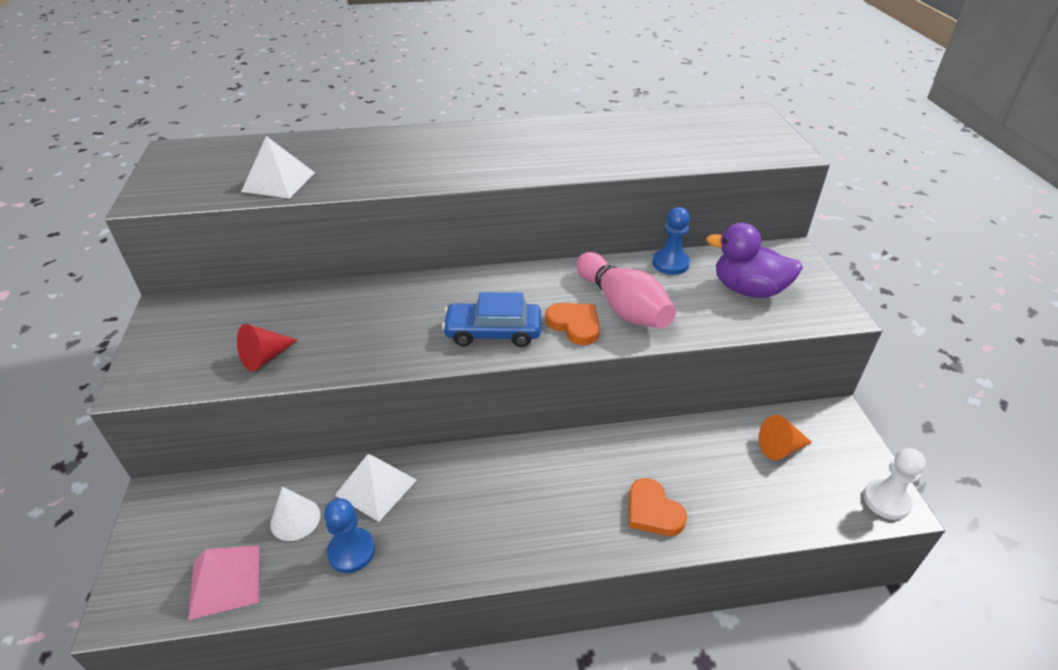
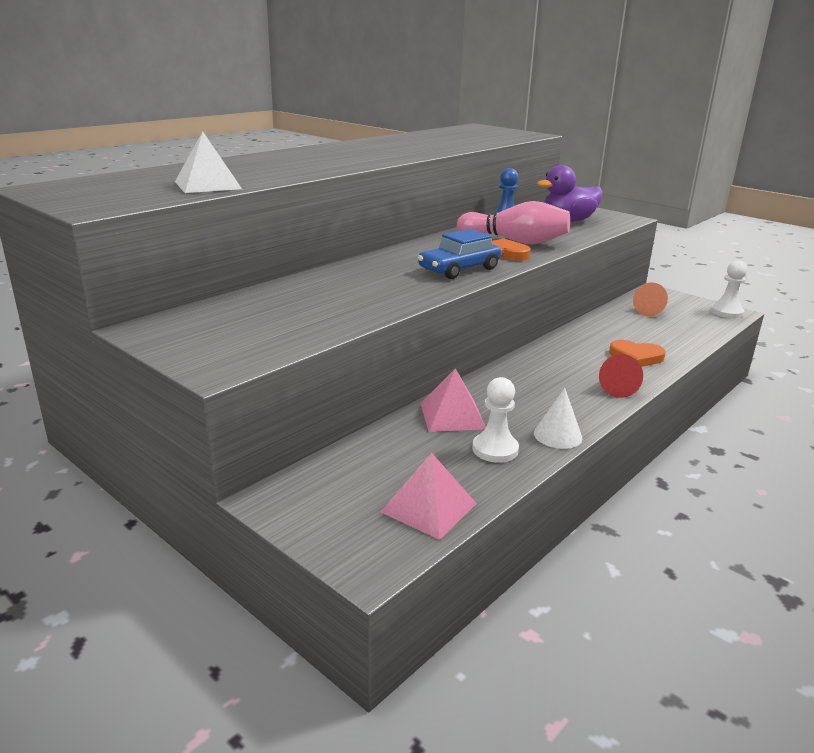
camera: 40 degrees left, 15 degrees down
(265, 357) = (311, 323): red cone -> red cone (616, 388)
(295, 519) = (422, 455): white cone -> white cone (557, 435)
(351, 551) = (495, 449): blue pawn -> white pawn
(376, 487) = (452, 415): white pyramid -> pink pyramid

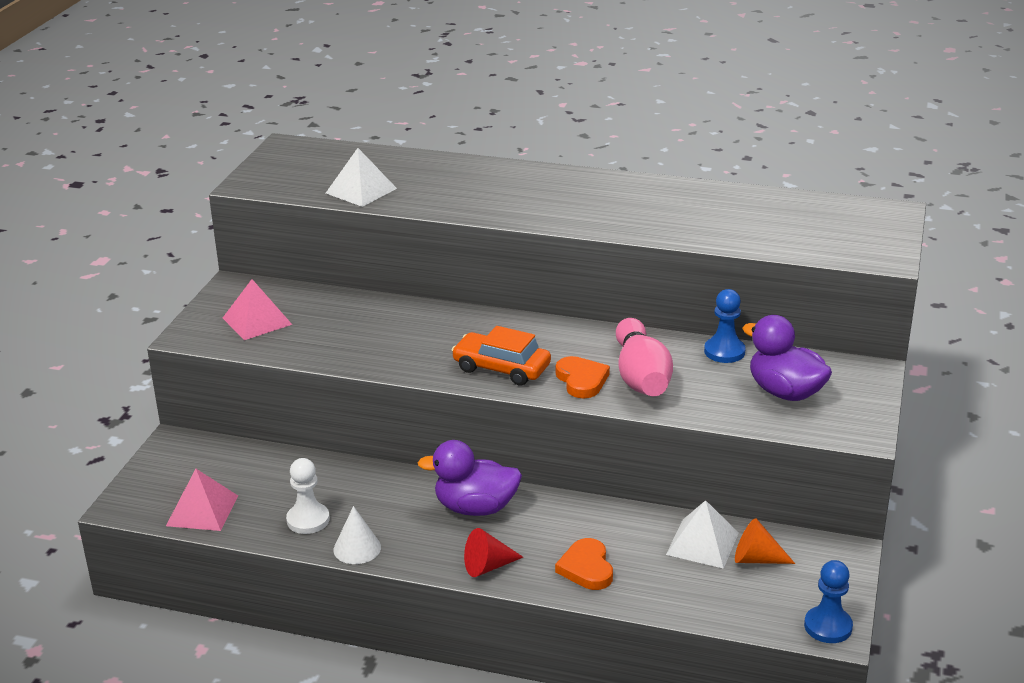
camera: 65 degrees right, 5 degrees up
(452, 415) = (352, 483): pink pyramid -> pink pyramid (257, 321)
(459, 269) = (501, 368): blue car -> orange car
(532, 375) = (475, 508): none -> purple duck
(625, 320) = (702, 543): none -> white pyramid
(726, 312) = (828, 626): white pawn -> blue pawn

